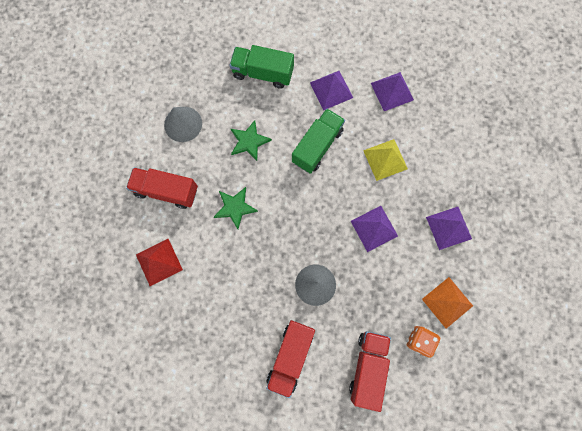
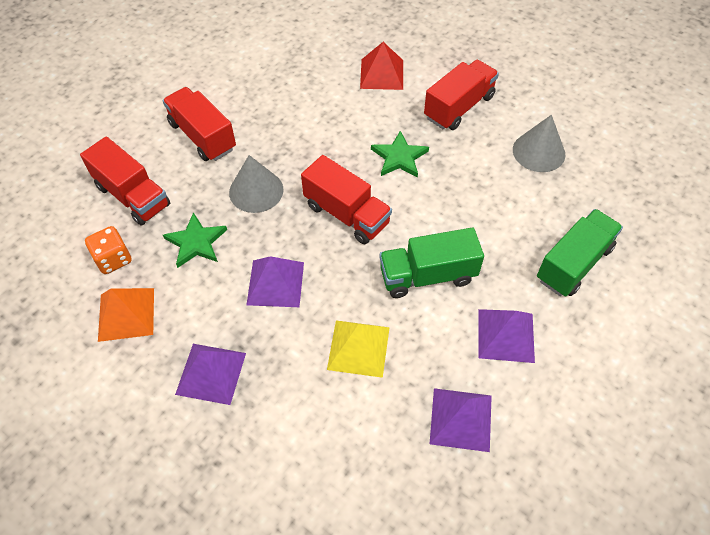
camera: 120 degrees right, 20 degrees down
(249, 141) = (478, 206): green star -> green star (196, 242)
(300, 215) = (346, 214): none -> red truck
(317, 146) = (427, 275): green truck -> green truck turned 105 degrees clockwise

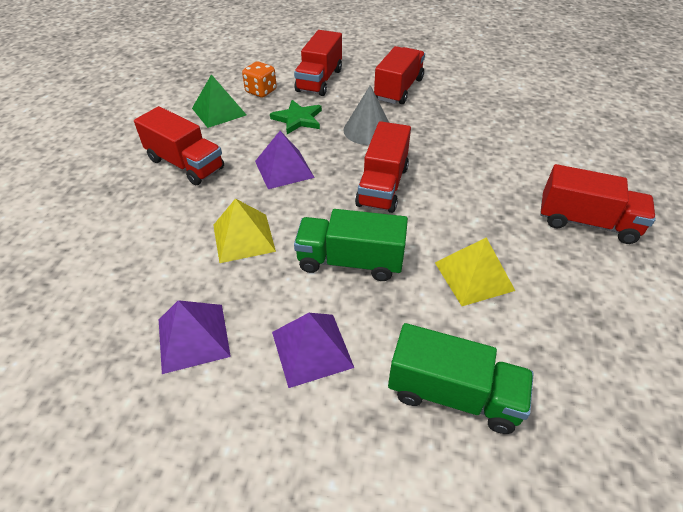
camera: 65 degrees right, 10 degrees down
(126, 314) = (219, 111): orange pyramid -> green pyramid
(211, 373) = (185, 164): purple pyramid -> red truck
(382, 74) = (568, 157): red pyramid -> none
(399, 157) = (477, 199): green star -> none
(427, 275) = (350, 261): green truck -> green truck turned 45 degrees counterclockwise
(480, 202) = (474, 276): none -> yellow pyramid
(538, 152) = (595, 310): grey cone -> none

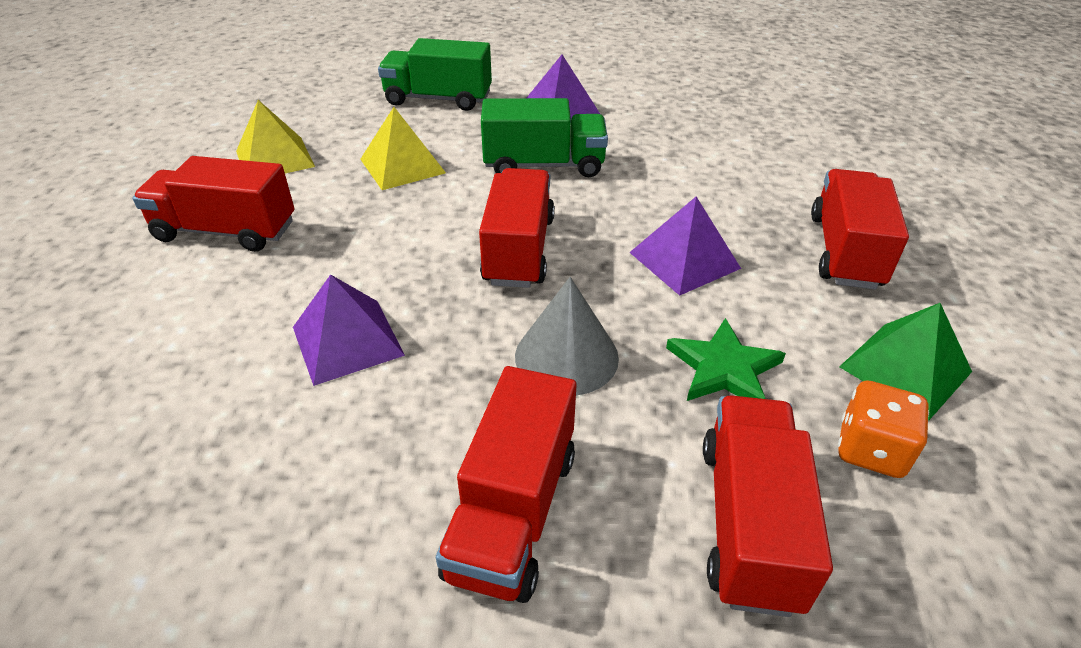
camera: 170 degrees right, 5 degrees down
(185, 164) = (845, 251): red truck -> red truck turned 75 degrees clockwise
(193, 337) = (667, 107): purple pyramid -> purple pyramid (347, 340)
(243, 237) = (679, 174): yellow pyramid -> yellow pyramid (275, 158)

